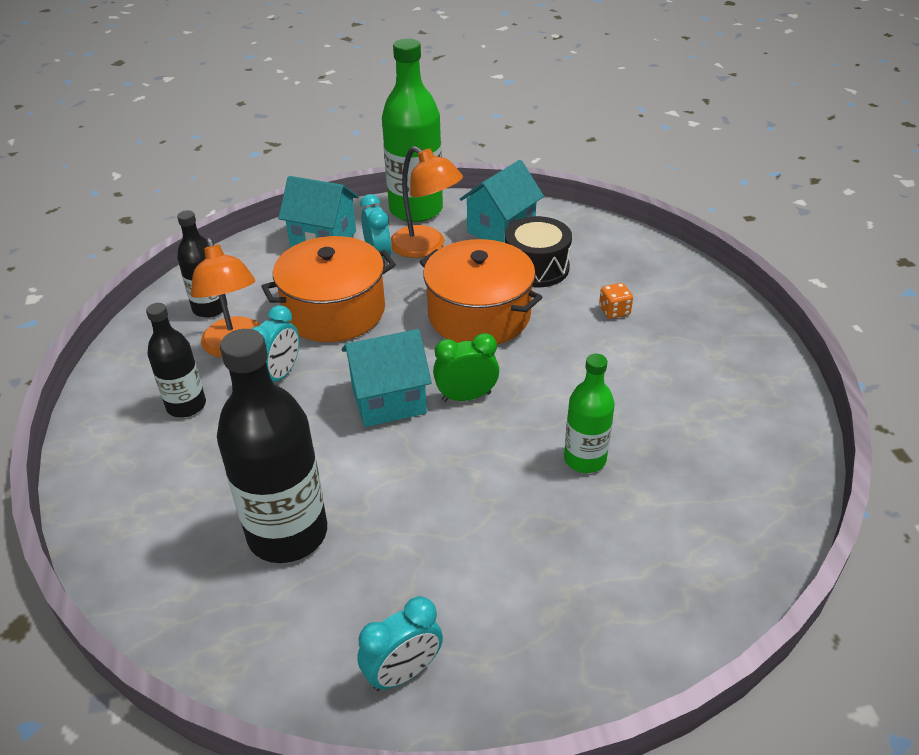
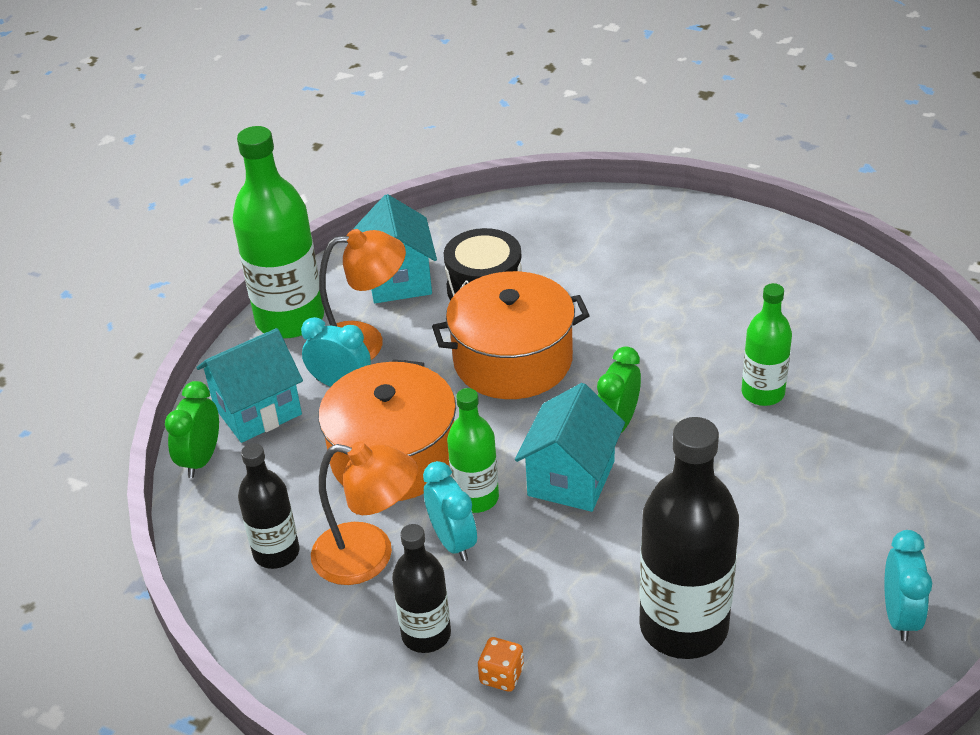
camera: 50 degrees left, 0 degrees up
(263, 242) = (201, 459): none -> green clock
(329, 365) = (476, 498): none -> green bottle
(614, 311) = (599, 276): orange dice -> orange dice (501, 675)

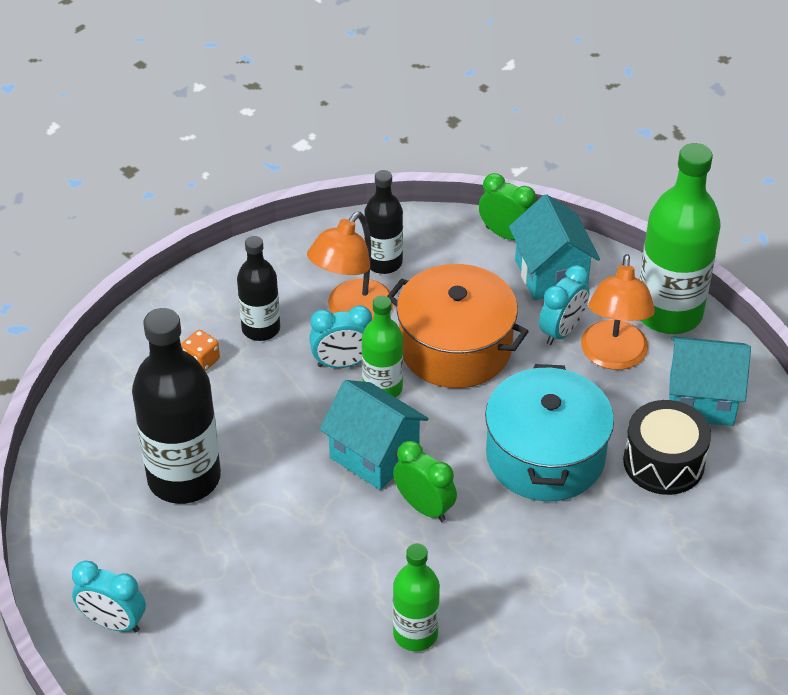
camera: 105 degrees right, 5 degrees up
(513, 360) = (545, 456): orange pot -> turquoise pot

